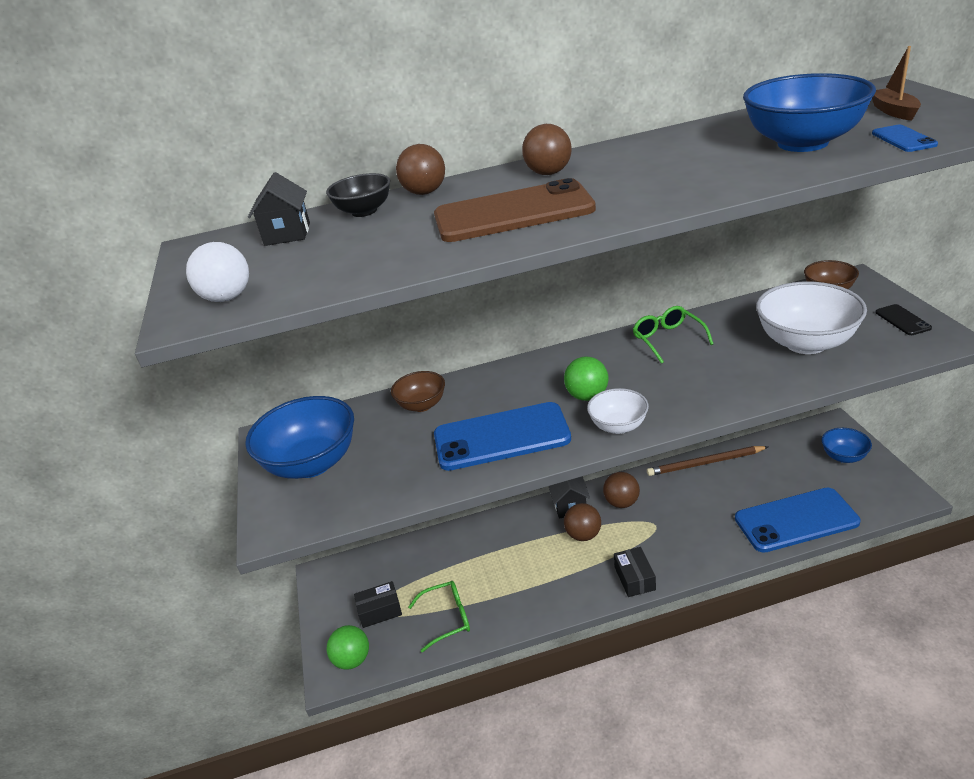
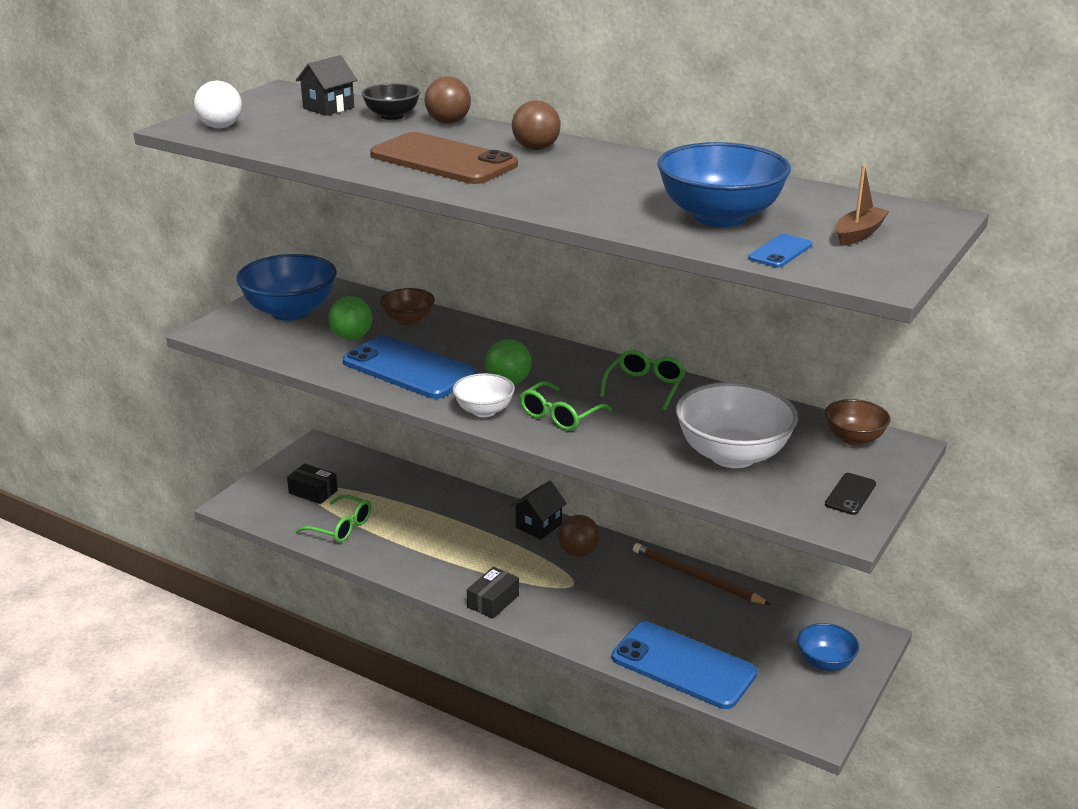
camera: 40 degrees right, 5 degrees down
(352, 660) = (255, 505): green ball -> green ball (352, 337)
(583, 535) = (512, 550): brown ball -> none
(668, 393) = (559, 416): none -> green glasses

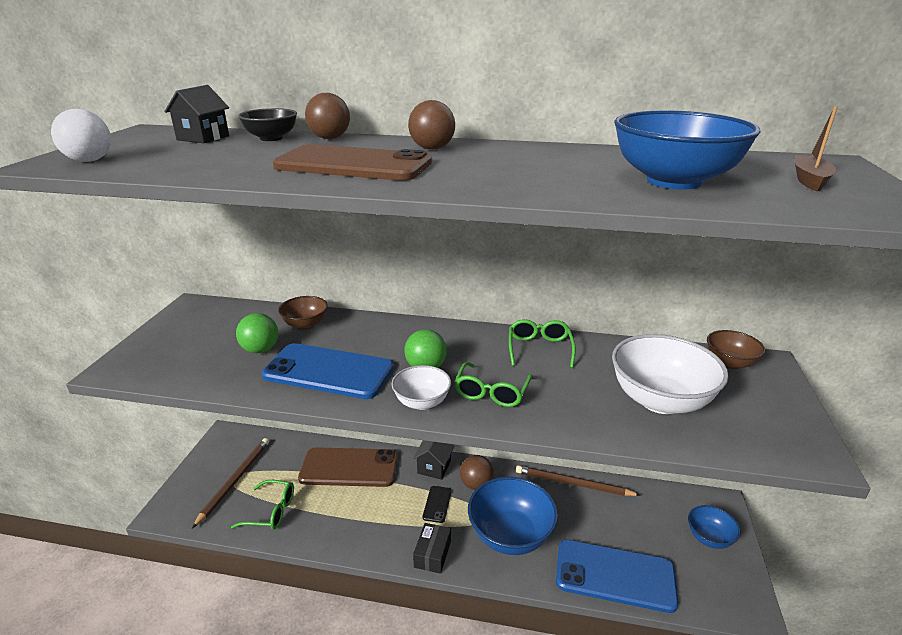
camera: 20 degrees left, 0 degrees up
(290, 312) = (191, 335): blue bowl -> blue bowl (510, 535)
(313, 492) = (235, 481): black box -> brown pencil
(441, 506) = (349, 468): none -> brown phone
(780, 251) = (780, 203): blue phone -> none
(850, 494) = (781, 418): black phone -> black phone (437, 504)

